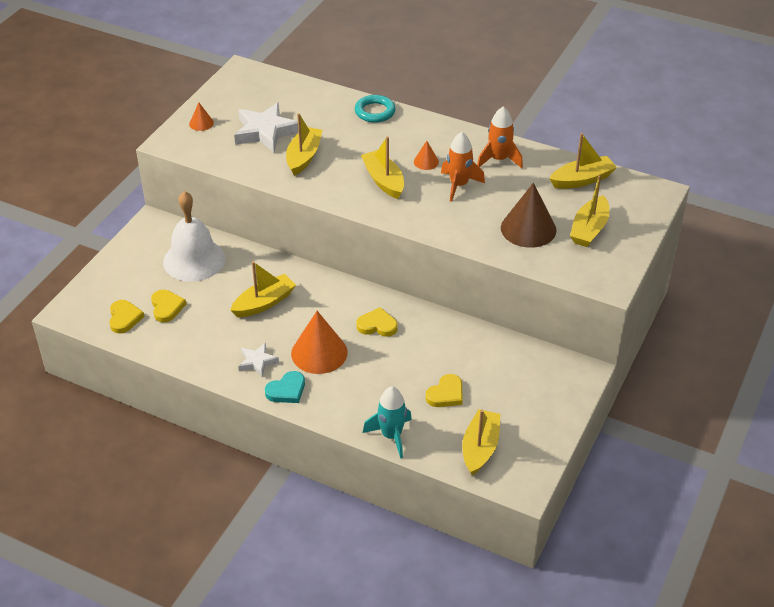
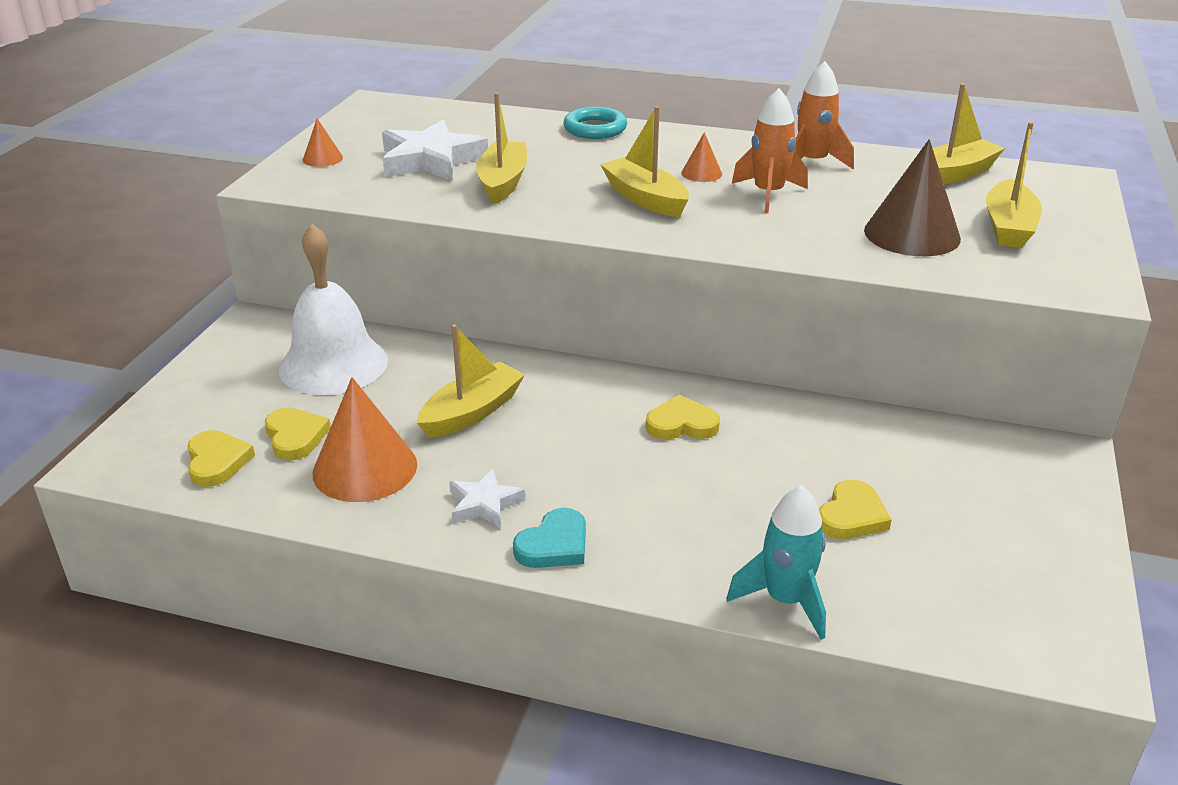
camera: 10 degrees left, 10 degrees down
(319, 353) = (594, 476): orange cone -> orange cone (365, 468)
(480, 448) = (963, 600): yellow boat -> none

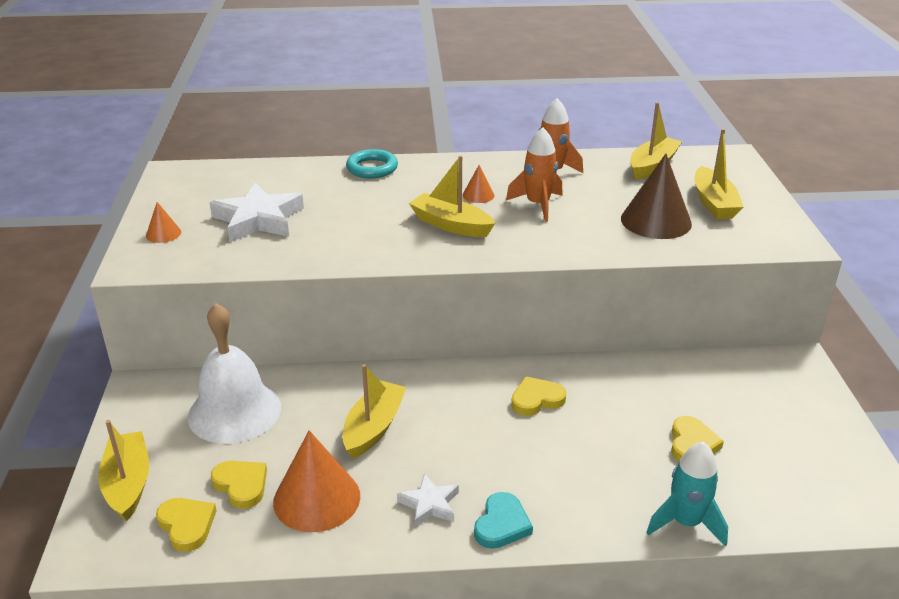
camera: 20 degrees left, 0 degrees up
(503, 182) = (331, 230): yellow boat -> yellow boat (128, 484)

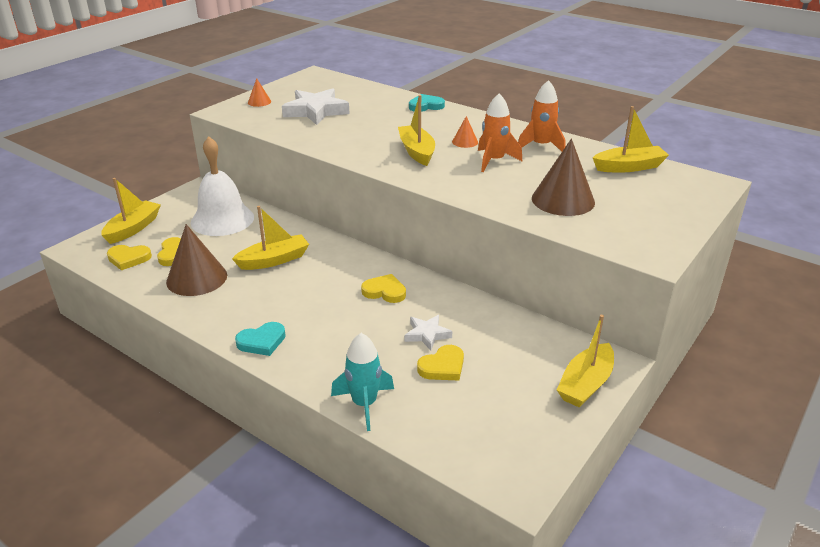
camera: 40 degrees right, 0 degrees up
(187, 525) = (128, 258): yellow heart -> yellow heart turned 90 degrees clockwise
(317, 498) = (197, 278): orange cone -> brown cone
(372, 168) = (426, 106): turquoise ring -> turquoise heart
(429, 504) = (242, 311): white star -> white star (427, 335)
(713, 203) = (633, 206): yellow boat -> yellow boat (585, 384)

